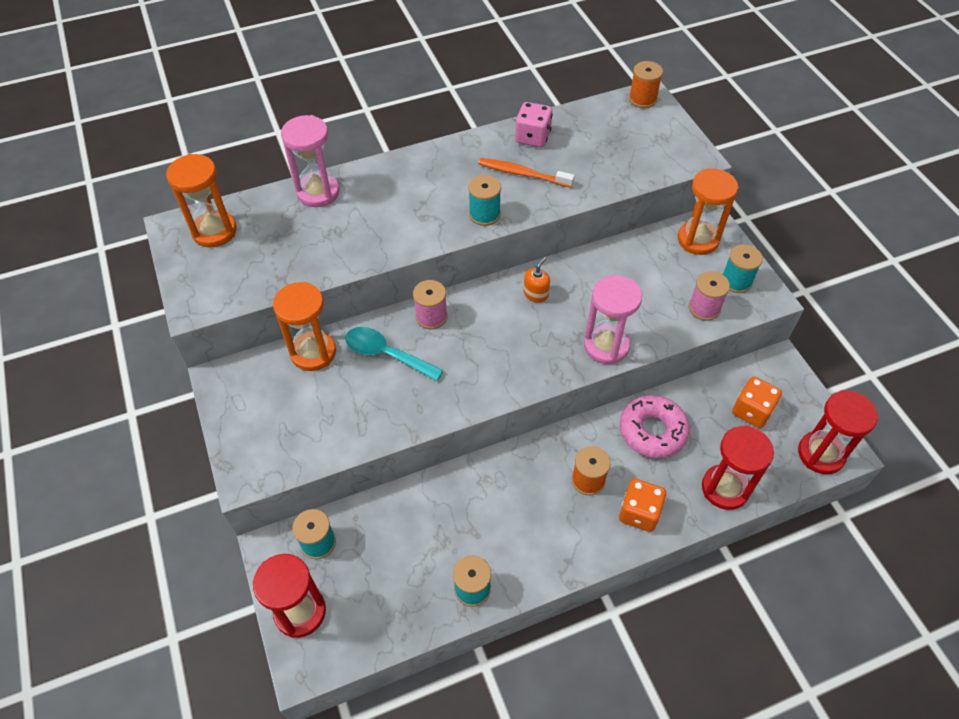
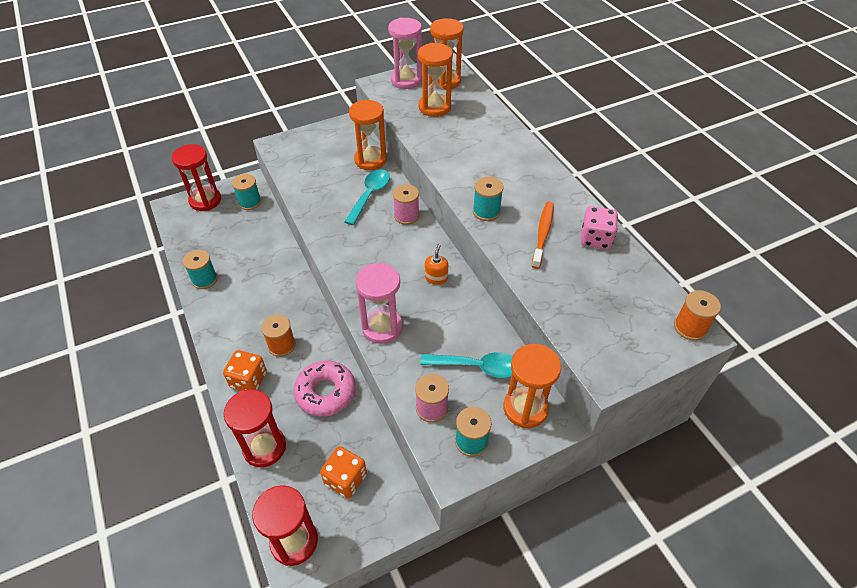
camera: 85 degrees right, 5 degrees down
(273, 246) = (434, 107): none -> orange hourglass
(318, 192) = (493, 121): pink hourglass -> pink hourglass (406, 80)
(536, 294) = (436, 278): orange soap dispenser -> orange soap dispenser turned 105 degrees counterclockwise
(654, 269) = (477, 367): none -> turquoise spoon

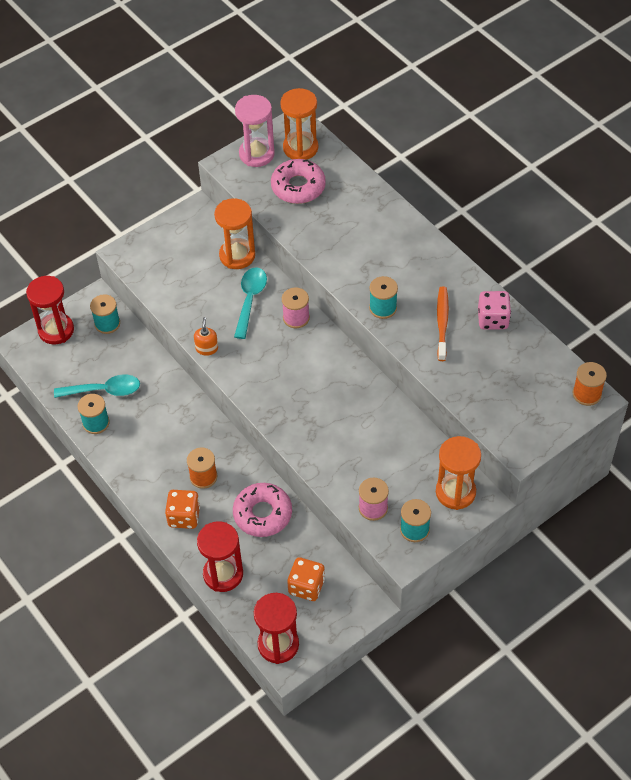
camera: 10 degrees left, 5 degrees up
(382, 327) = (306, 442): pink hourglass -> none
(434, 107) = (298, 187): orange hourglass -> pink donut
(436, 278) = (344, 382): orange soap dispenser -> orange soap dispenser (207, 348)
(477, 367) = (405, 463): turquoise spoon -> turquoise spoon (104, 390)

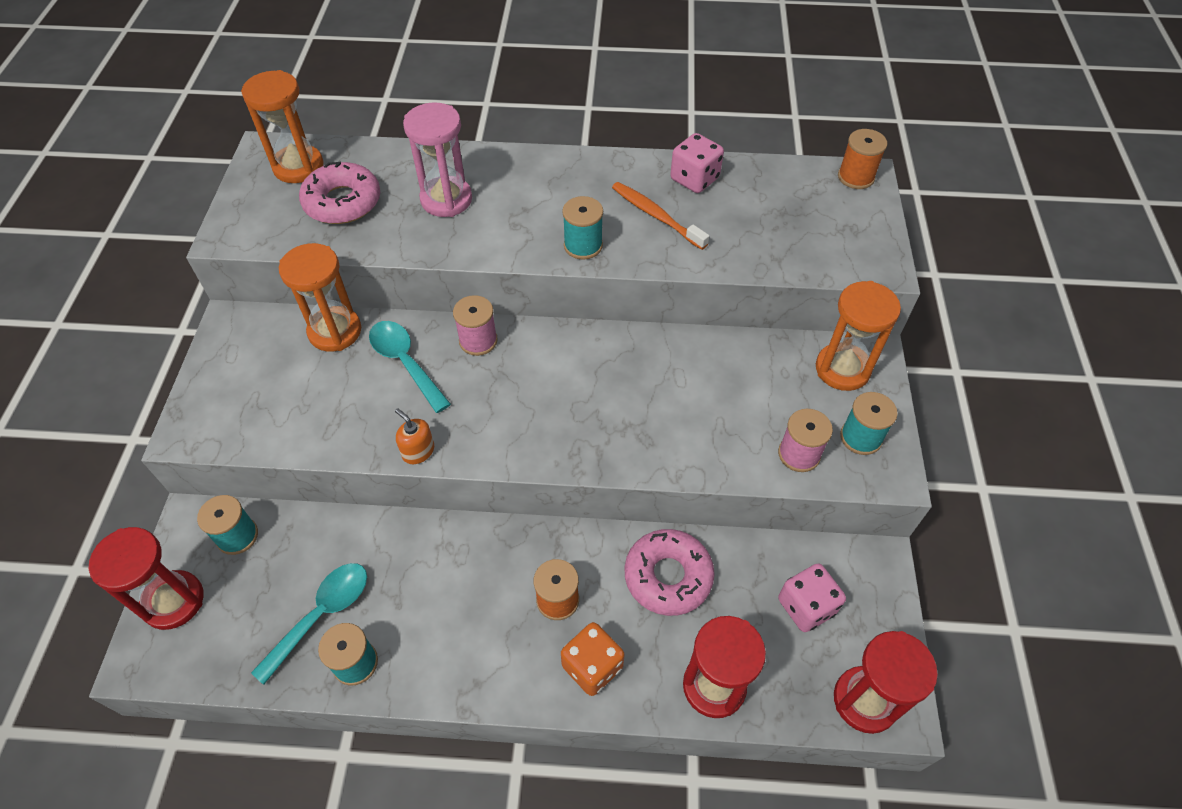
camera: 50 degrees left, 0 degrees up
(256, 154) = (253, 204): pink hourglass -> pink hourglass (446, 199)
(306, 586) = (806, 606): orange dice -> pink dice

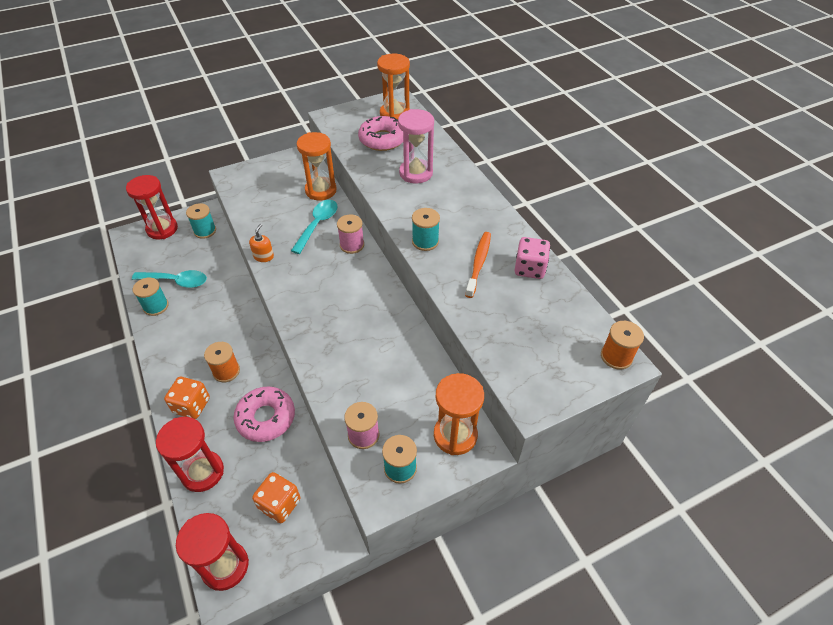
camera: 60 degrees right, 5 degrees down
(806, 606) = (280, 504): pink dice -> orange dice

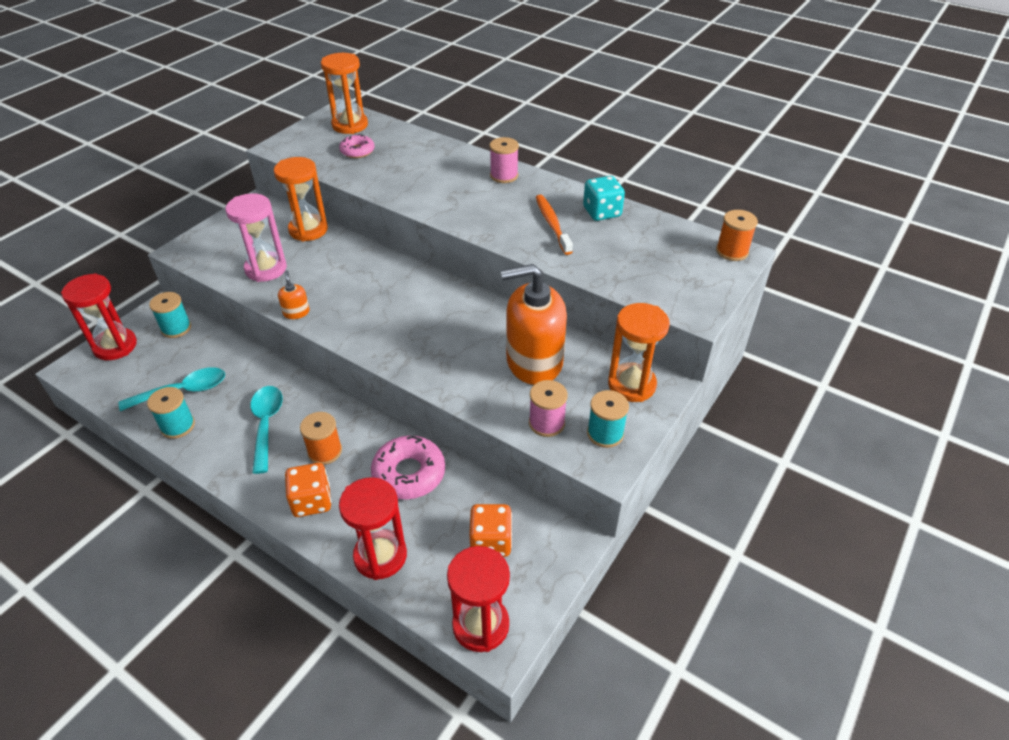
camera: 30 degrees left, 5 degrees down
(317, 225) = (333, 262): turquoise spoon -> turquoise spoon (266, 424)
(352, 245) = (388, 267): pink spool -> pink spool (504, 175)
(382, 139) = (357, 151): pink donut -> pink donut, size x0.61
(395, 376) = (534, 362): none -> orange soap dispenser
(416, 173) = (421, 170): pink hourglass -> pink hourglass (266, 269)
(425, 241) = (484, 224): turquoise spool -> none
(529, 268) = (602, 212): pink dice -> turquoise dice

